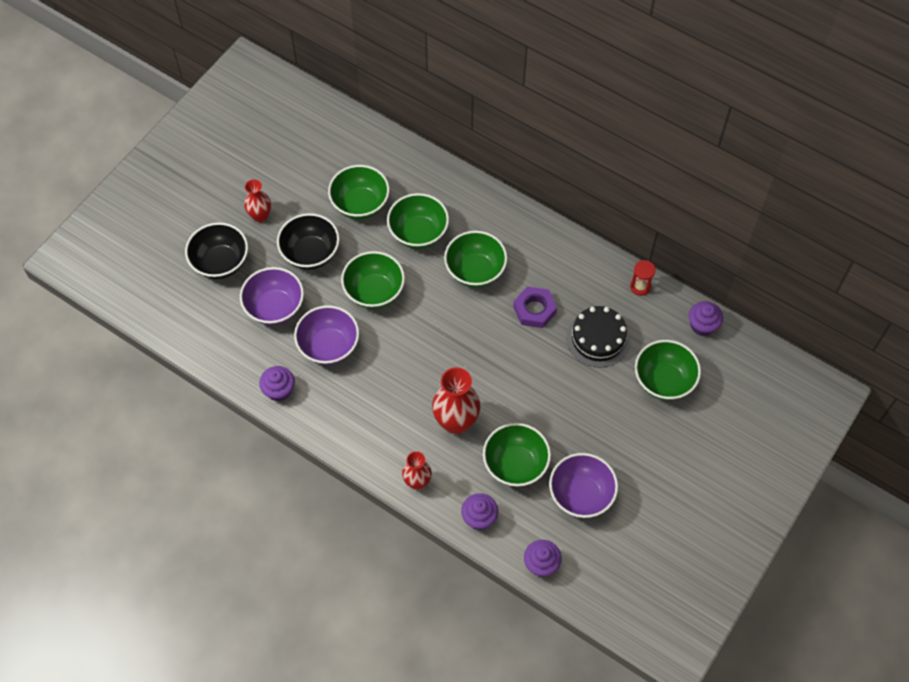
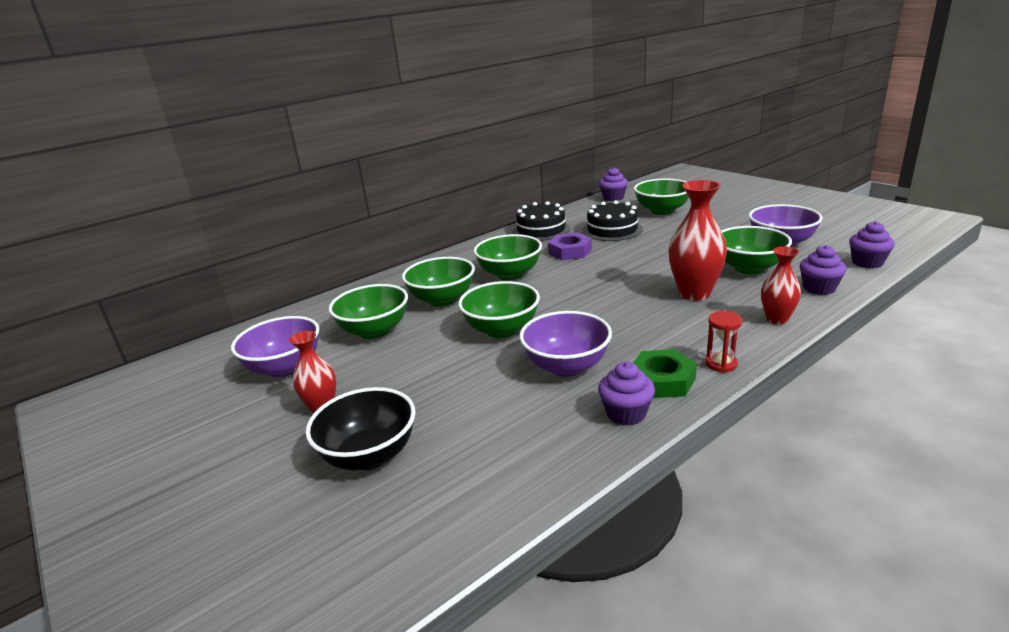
camera: 70 degrees left, 35 degrees down
(275, 308) = (483, 407): purple bowl -> purple bowl (285, 368)
(310, 253) = (416, 370): black bowl -> none
(319, 408) = (662, 380): none -> green nut
(588, 272) = (541, 230): none -> black cake
(640, 286) = (567, 214): red hourglass -> red hourglass (721, 364)

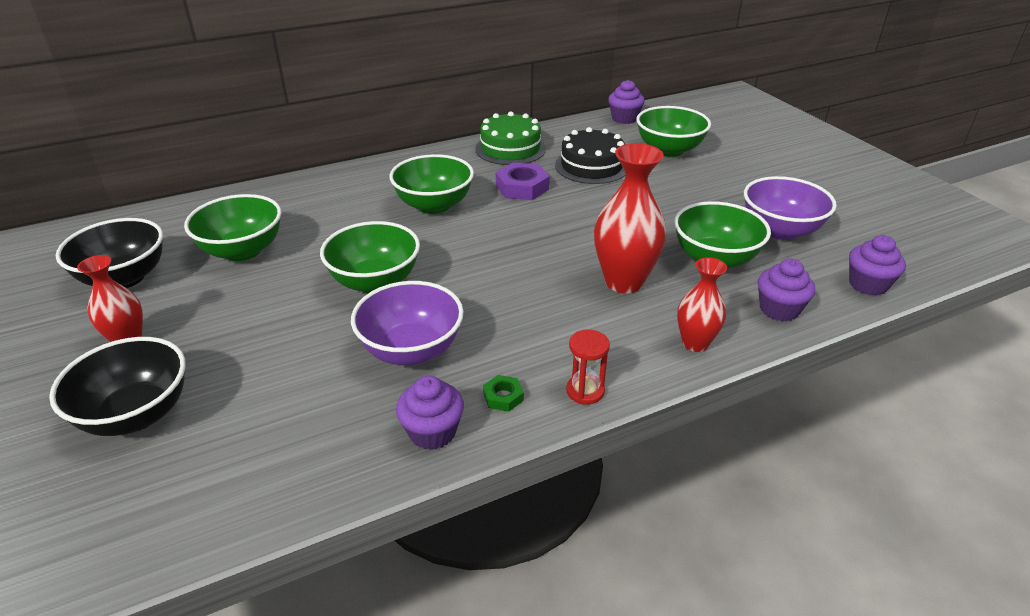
camera: 10 degrees right, 10 degrees up
(285, 368) = (124, 278): purple bowl -> black bowl
(442, 299) = (339, 224): green bowl -> none
(541, 230) = (510, 148): black cake -> green cake
(662, 380) = (503, 397): green nut -> green nut, size x0.52

